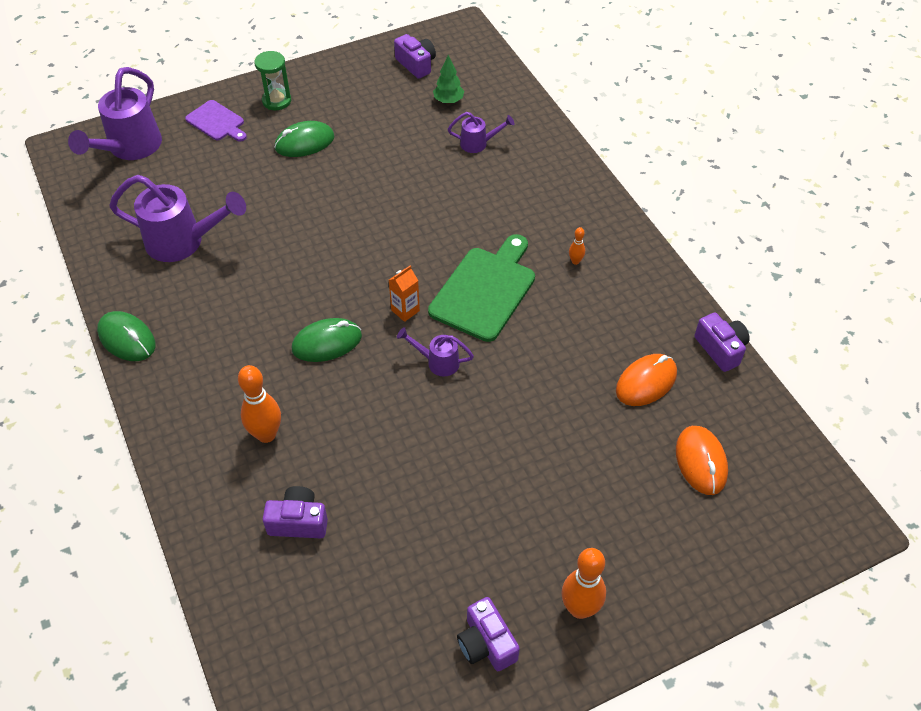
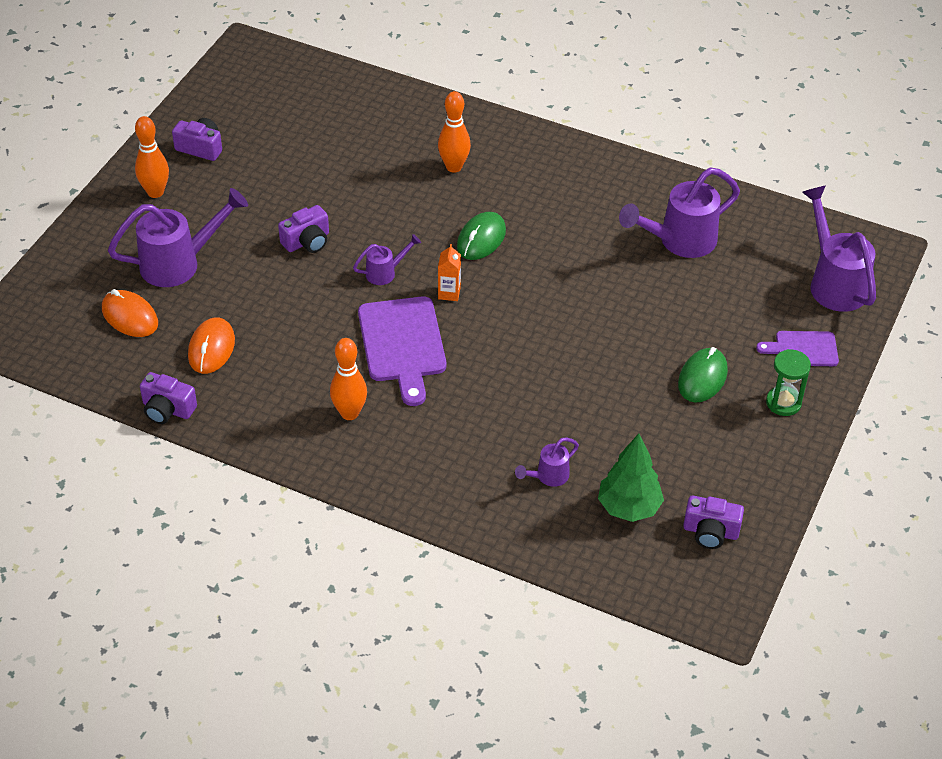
camera: 140 degrees right, 5 degrees down
(127, 339) = (622, 163): green mouse -> none
(298, 522) = (377, 139): purple camera -> purple camera (307, 241)
(448, 101) = (629, 507): green tree -> green tree, size x1.63
(485, 290) = (402, 344): green cutting board -> purple cutting board
(575, 261) = (349, 413): orange bowling pin -> orange bowling pin, size x2.08
(614, 493) = (180, 263): none -> purple watering can

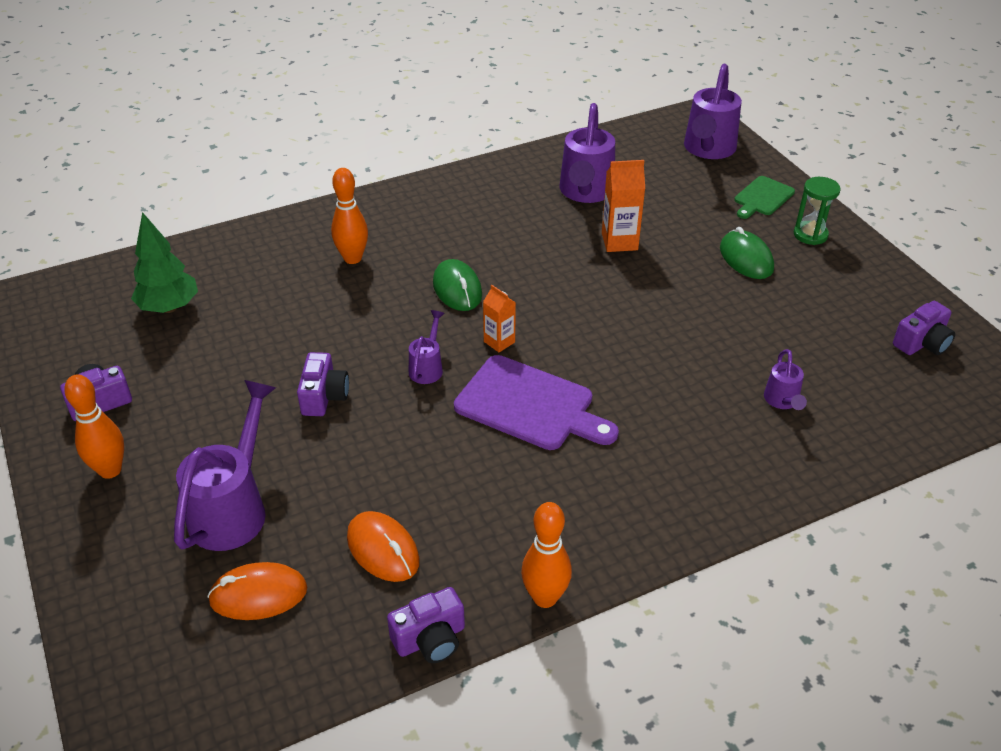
camera: 50 degrees left, 5 degrees down
(349, 413) = (581, 491): orange bowling pin -> orange bowling pin (545, 597)
(629, 507) = (859, 373): green tree -> green tree (169, 307)
(638, 294) = (619, 241): none -> orange carton
(803, 349) = (762, 197): purple cutting board -> green cutting board
(834, 282) = (707, 150): purple watering can -> purple watering can turned 90 degrees counterclockwise

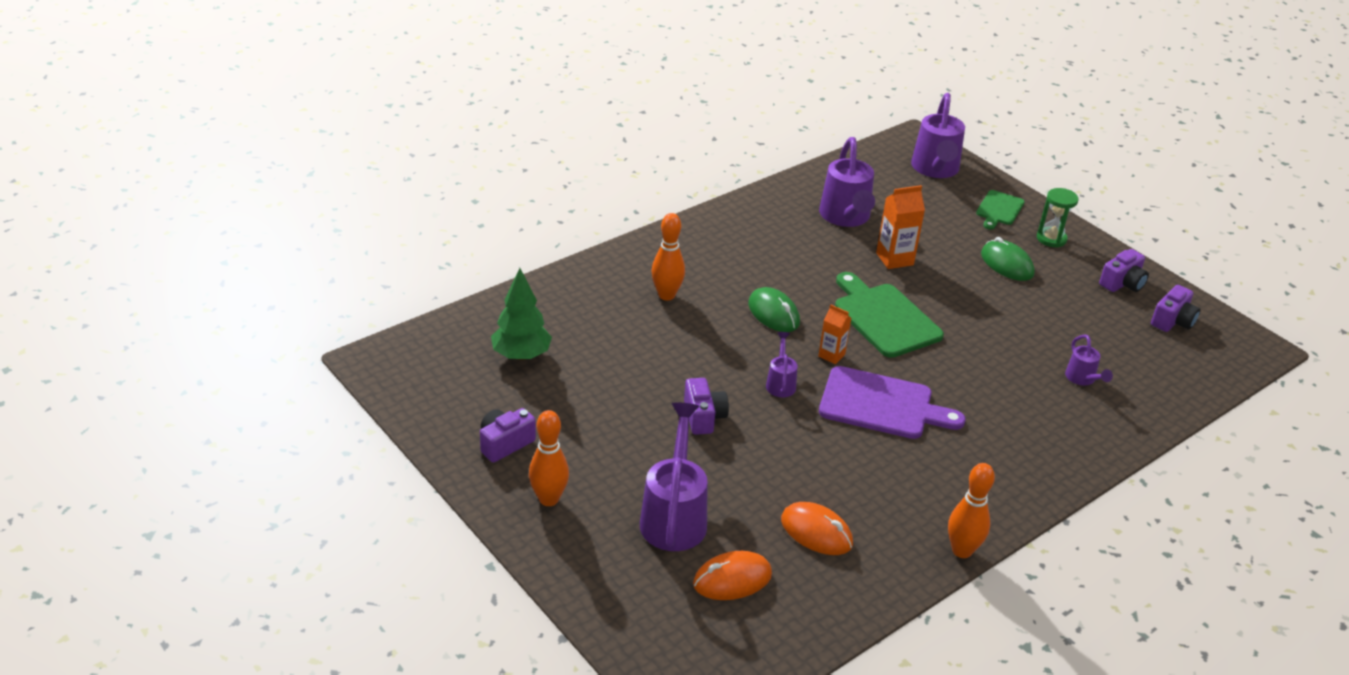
camera: 15 degrees left, 5 degrees down
(430, 639) = (887, 593): purple camera -> purple camera (1122, 283)
(578, 305) = (884, 318): none -> green cutting board

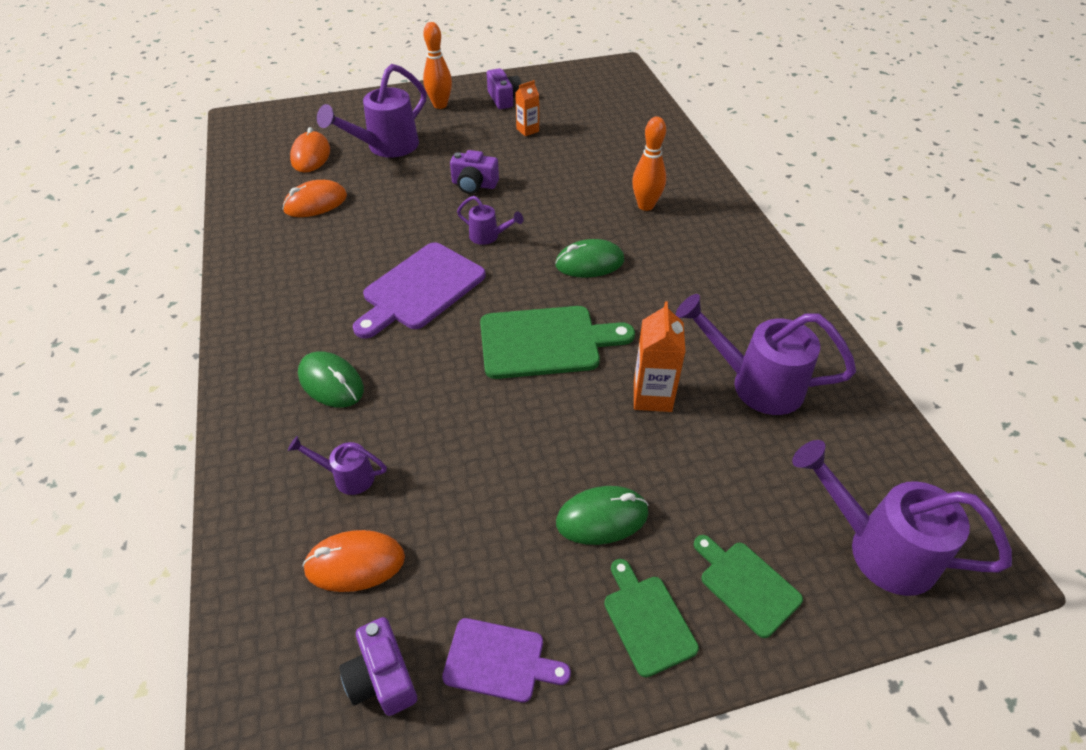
camera: 115 degrees right, 10 degrees up
(521, 355) = (596, 120): green tree -> none
(674, 515) = (385, 147): purple watering can -> purple watering can turned 105 degrees clockwise
(831, 355) = (507, 281): orange carton -> orange carton (527, 130)
(962, 551) = (229, 270): orange bowling pin -> none
(1020, 419) = (331, 383): none -> green mouse
(1051, 239) = (647, 620): green hourglass -> green cutting board
(1122, 283) = (499, 661): purple camera -> purple cutting board
(1130, 353) = (355, 563): none -> orange mouse

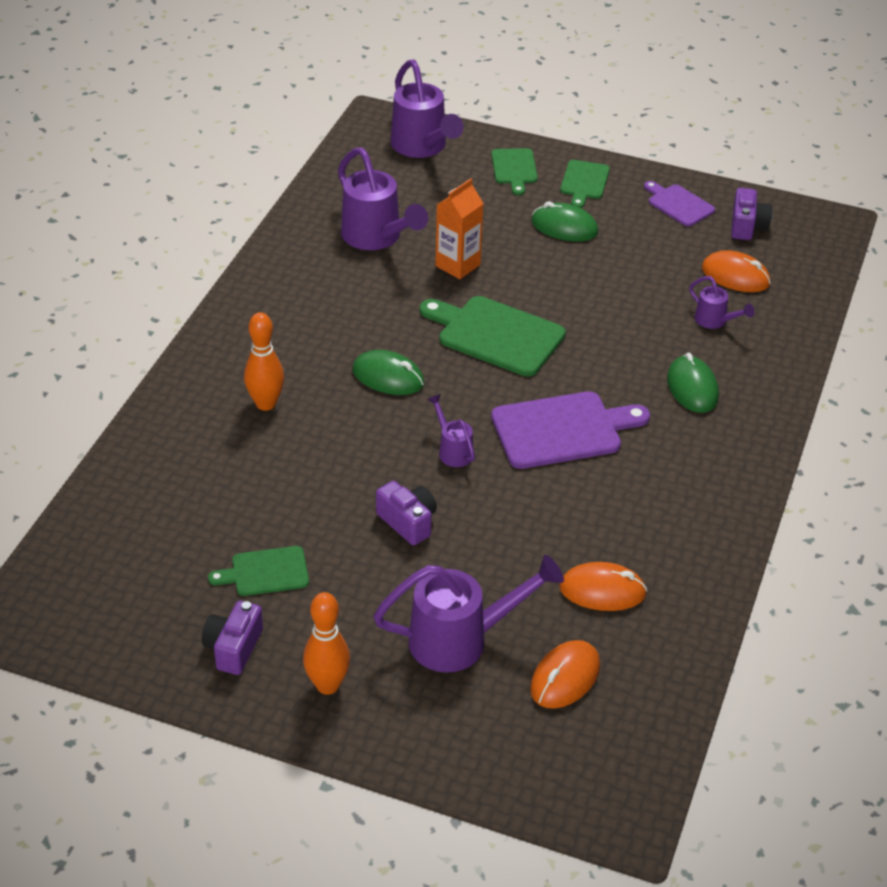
camera: 145 degrees left, 5 degrees down
(527, 130) = (265, 572): orange carton -> green cutting board

